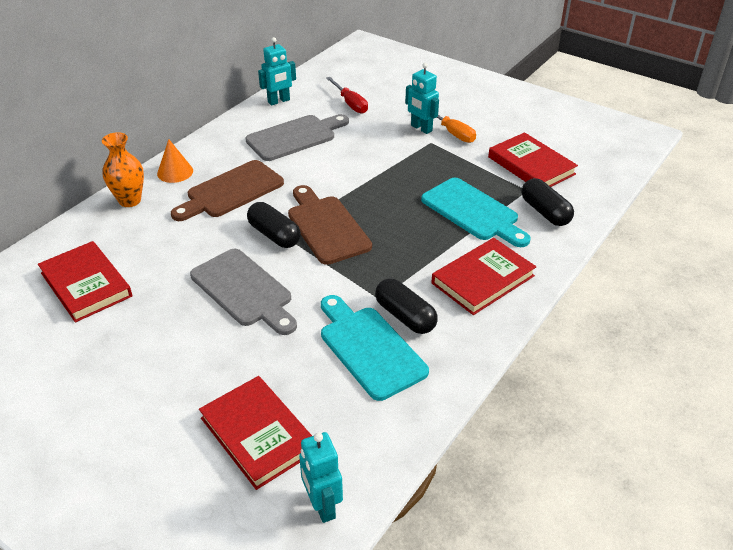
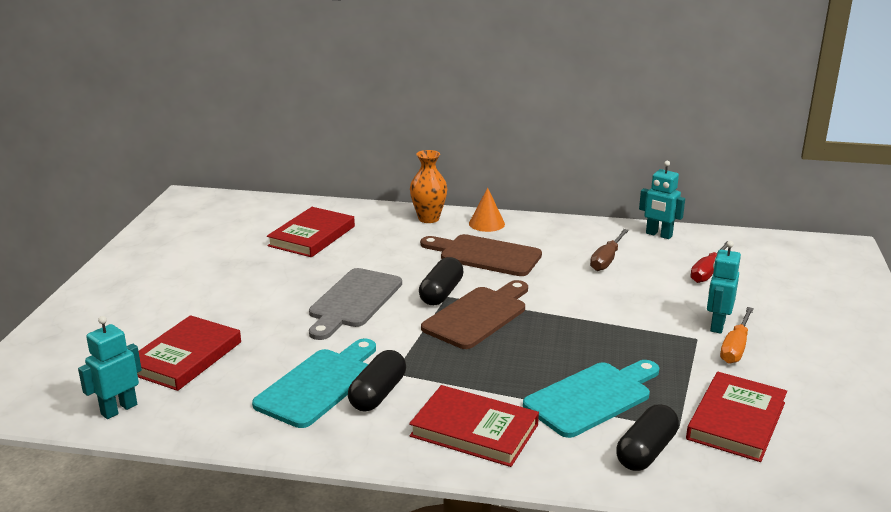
camera: 65 degrees right, 15 degrees down
(295, 137) = (607, 260): grey cutting board -> brown screwdriver
(473, 212) = (592, 397): turquoise cutting board -> turquoise cutting board turned 150 degrees counterclockwise

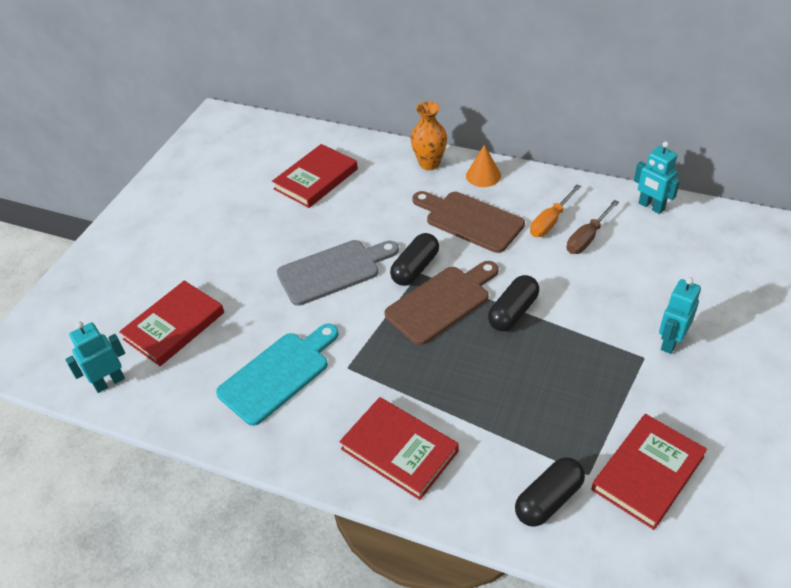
camera: 15 degrees right, 20 degrees up
(354, 301) = (333, 270): grey cutting board -> grey cutting board turned 150 degrees counterclockwise
(378, 394) = (326, 393): black capsule -> black capsule (513, 312)
(592, 397) = (518, 423): turquoise cutting board -> none
(708, 272) = (685, 265): red screwdriver -> none
(735, 347) = (679, 375): orange screwdriver -> orange screwdriver (550, 221)

